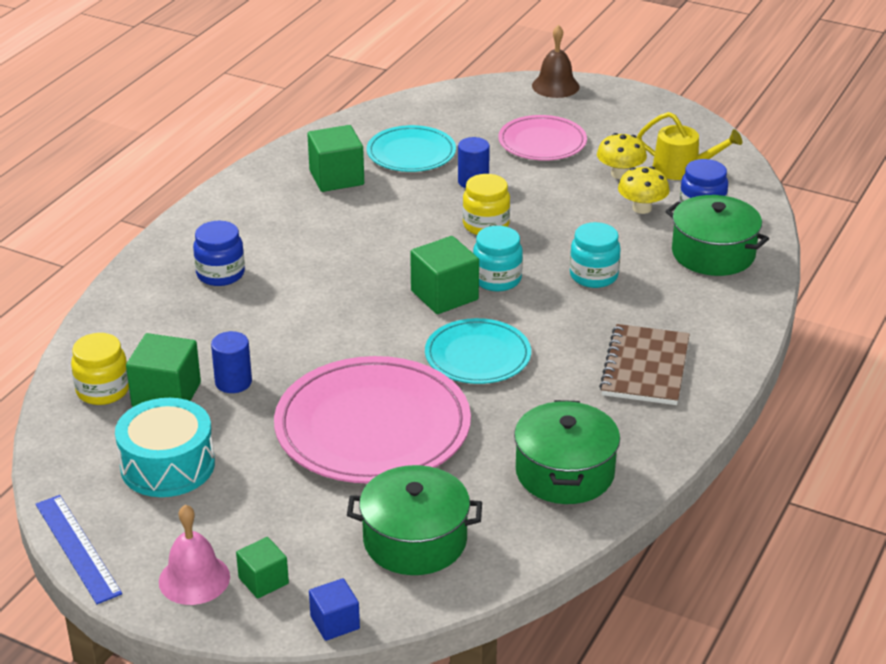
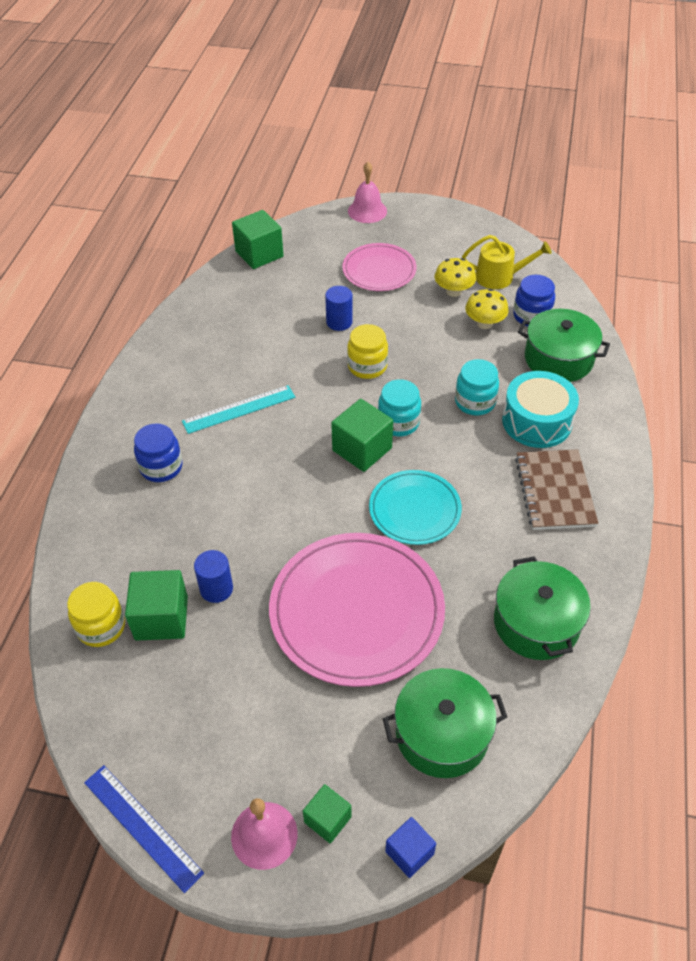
camera: 15 degrees left, 15 degrees up
(167, 465) = (191, 702): turquoise drum -> turquoise drum (537, 421)
(325, 239) = (239, 409): none -> turquoise ruler
(336, 177) = (224, 340): green cube -> green cube (259, 254)
(411, 153) = (277, 302): turquoise plate -> none
(555, 86) = (367, 211): brown bell -> pink bell

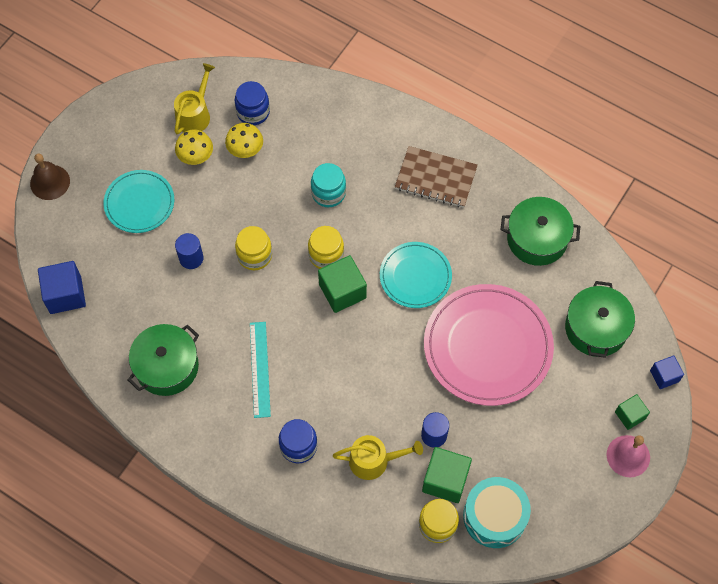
camera: 70 degrees left, 15 degrees up
(142, 827) = (600, 529): blue ruler -> none
(165, 539) = (374, 460): none -> yellow watering can
(259, 254) = (65, 294): green cube -> blue cube
(367, 211) = (50, 182): pink bell -> brown bell
(379, 270) = (139, 203): pink plate -> turquoise plate
(398, 422) = (326, 255): turquoise jar -> yellow jar
(537, 421) = (366, 160): turquoise drum -> turquoise drum (494, 516)
(558, 359) = (309, 115): green pot -> green pot (167, 366)

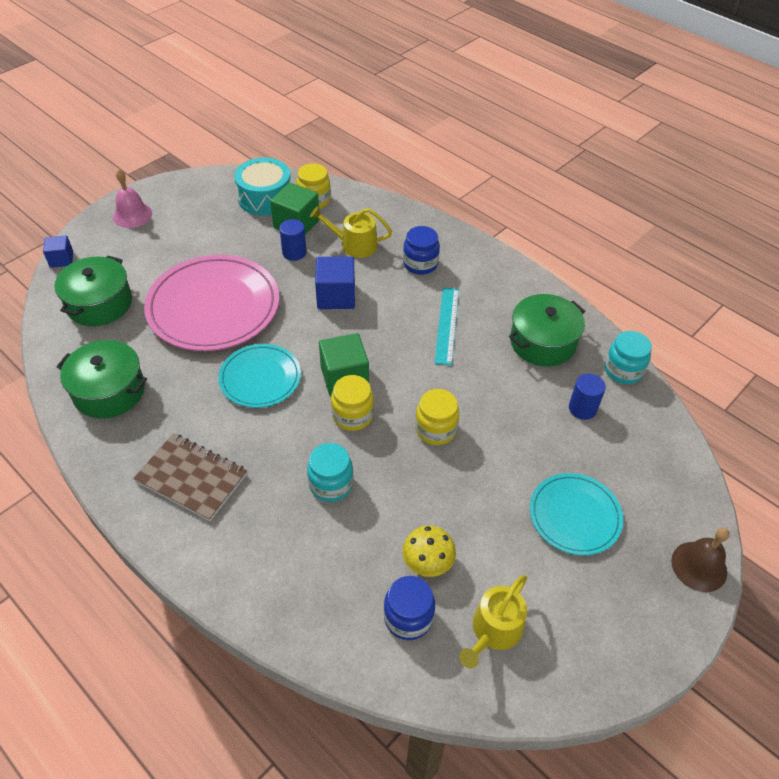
camera: 170 degrees left, 15 degrees down
(65, 294) = (659, 426): blue cube -> blue cube (336, 296)
(92, 348) = (623, 370): none -> turquoise jar
(191, 258) = (511, 439): blue cylinder -> blue cylinder (582, 408)
(196, 156) = (497, 565): yellow mushroom -> none
(630, 415) = (112, 239): green cube -> none

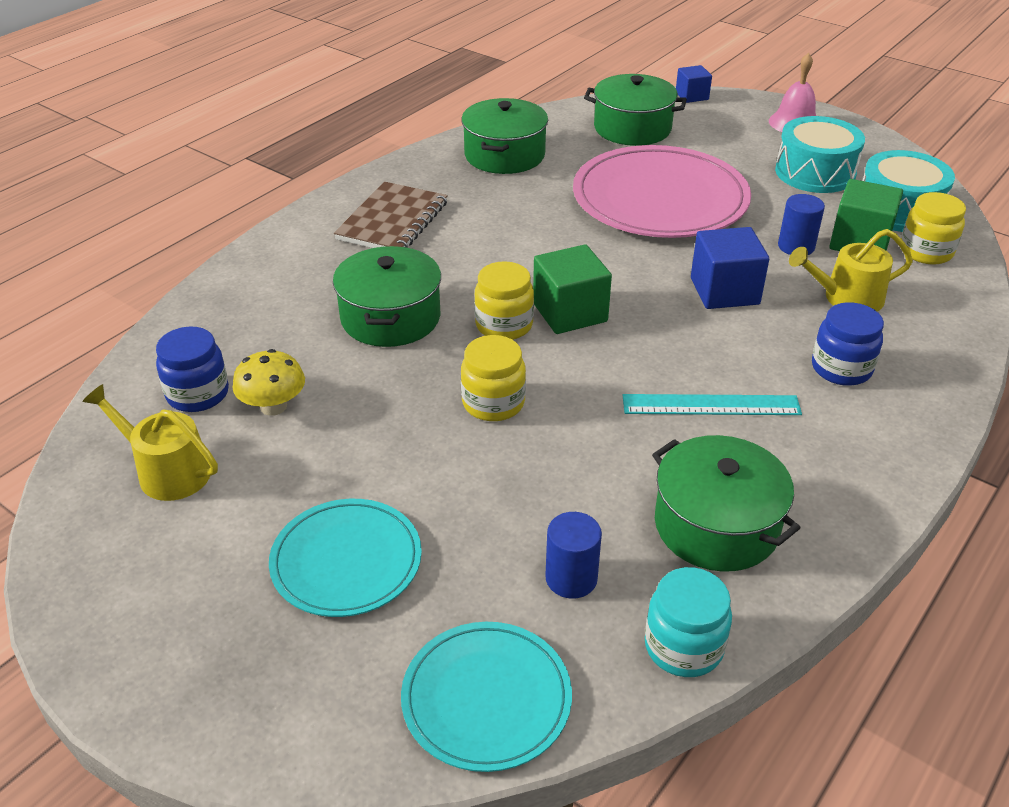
camera: 85 degrees right, 10 degrees down
(206, 222) = (815, 172): none -> turquoise drum
(260, 378) = (550, 247): turquoise plate -> turquoise plate (486, 698)
(331, 484) = (390, 317): turquoise jar -> green pot
(354, 245) = (846, 298): yellow watering can -> yellow watering can turned 105 degrees counterclockwise
(699, 566) = (243, 733): brown bell -> none

